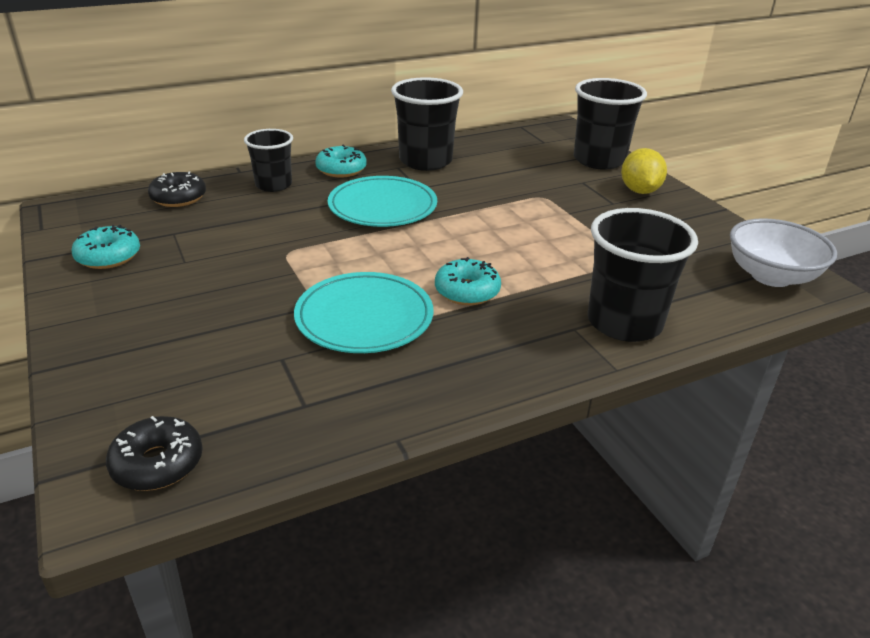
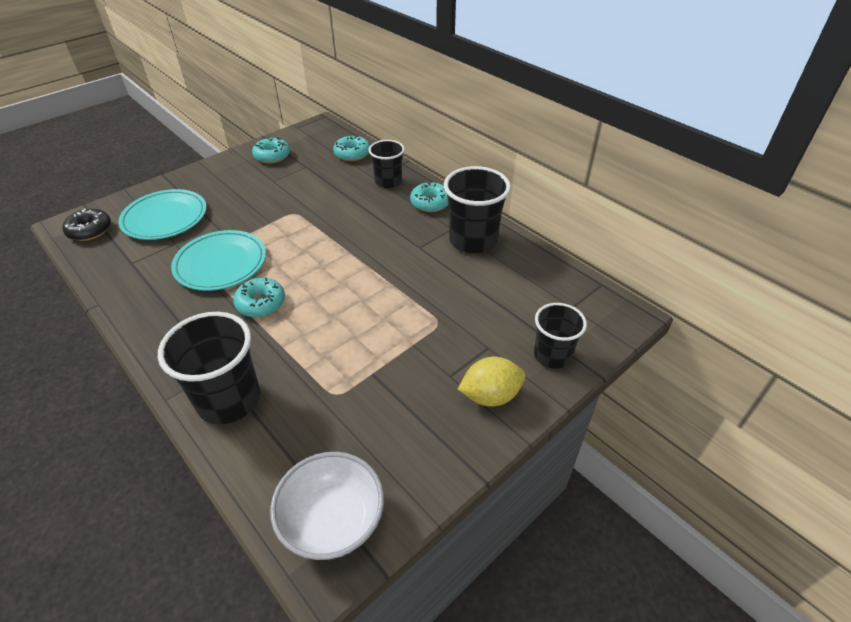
camera: 75 degrees right, 10 degrees up
(178, 198) = (352, 154): black donut -> turquoise donut
(382, 206) = (377, 236): turquoise plate -> turquoise plate (165, 218)
(599, 160) = (552, 355): black cup -> black cup, size x0.64

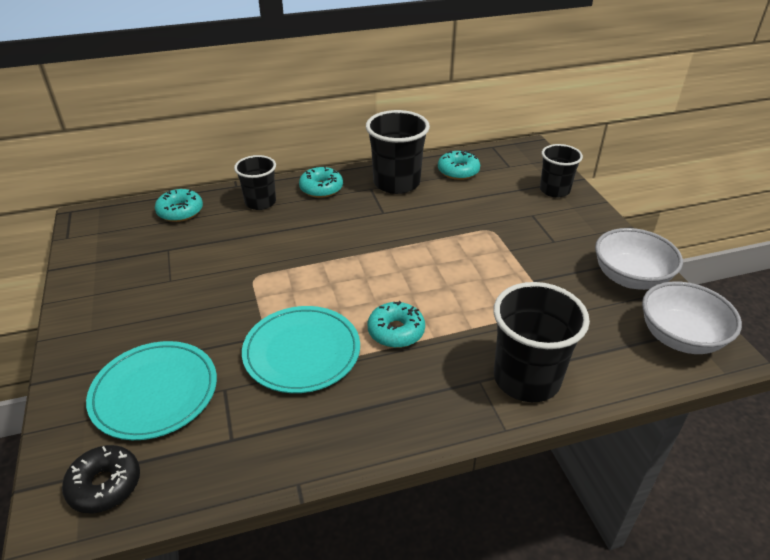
camera: 65 degrees left, 5 degrees down
(272, 156) = (112, 270): turquoise donut -> turquoise donut (458, 171)
(420, 456) = (630, 278): none -> white bowl
(490, 396) = (582, 228): yellow lemon -> none

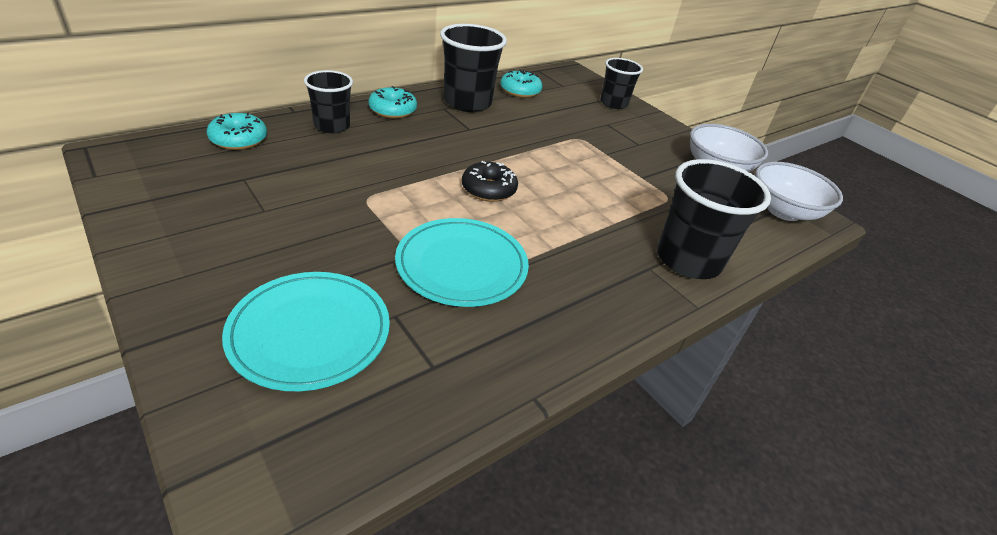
camera: 25 degrees left, 0 degrees up
(105, 485) = (299, 451): black donut -> black donut (488, 189)
(396, 331) = (546, 234): turquoise donut -> none

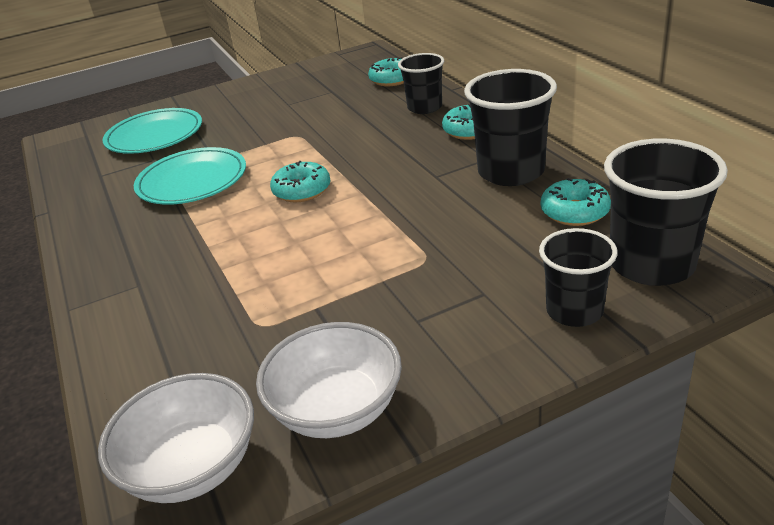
camera: 110 degrees right, 5 degrees down
(488, 189) = (302, 190): black donut -> turquoise donut
(688, 260) = (135, 317): black cup -> black cup (651, 264)

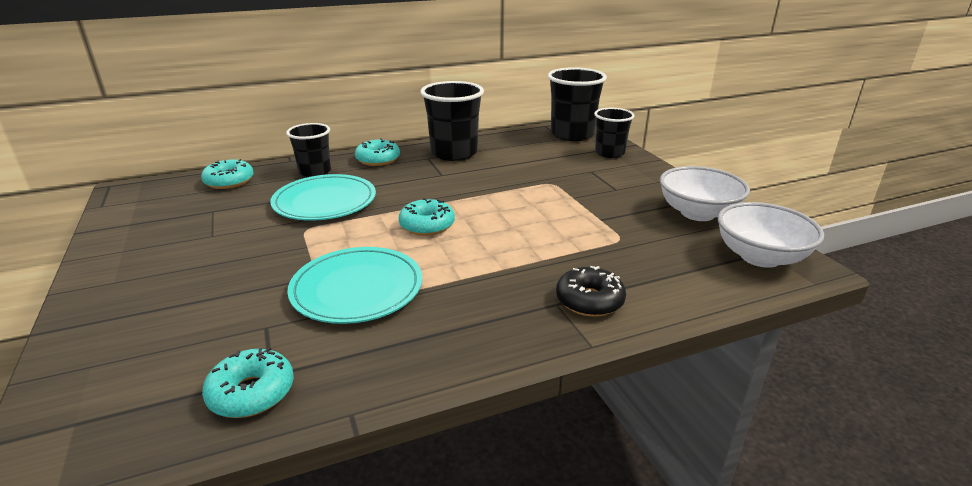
camera: 90 degrees left, 5 degrees down
(136, 305) = (589, 300): none -> black donut
(154, 135) = (181, 334): turquoise plate -> turquoise plate (325, 202)
(574, 212) = (514, 143): turquoise donut -> turquoise donut (252, 393)

